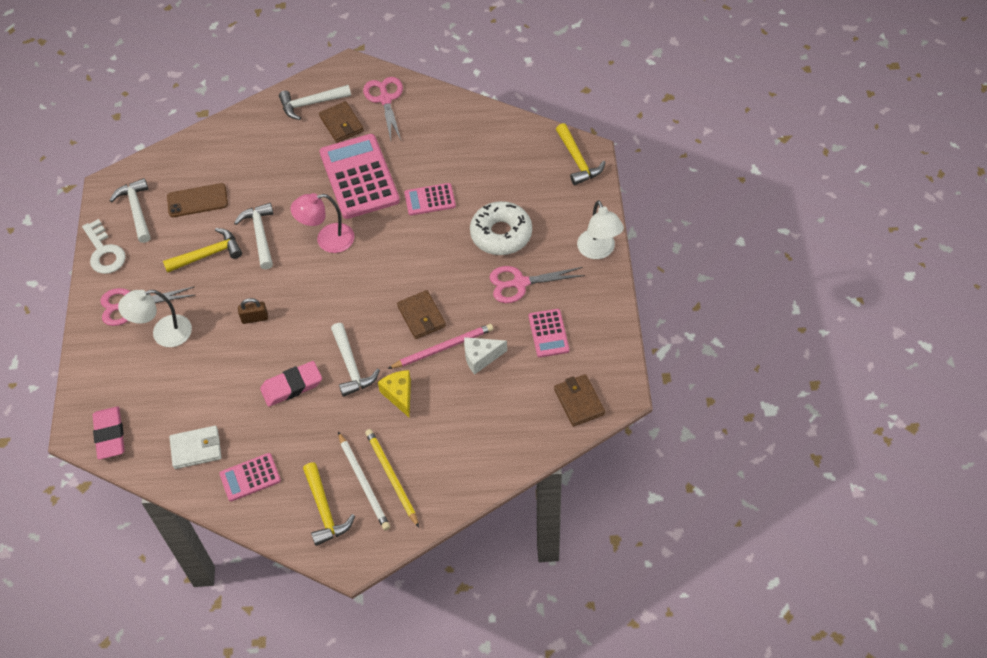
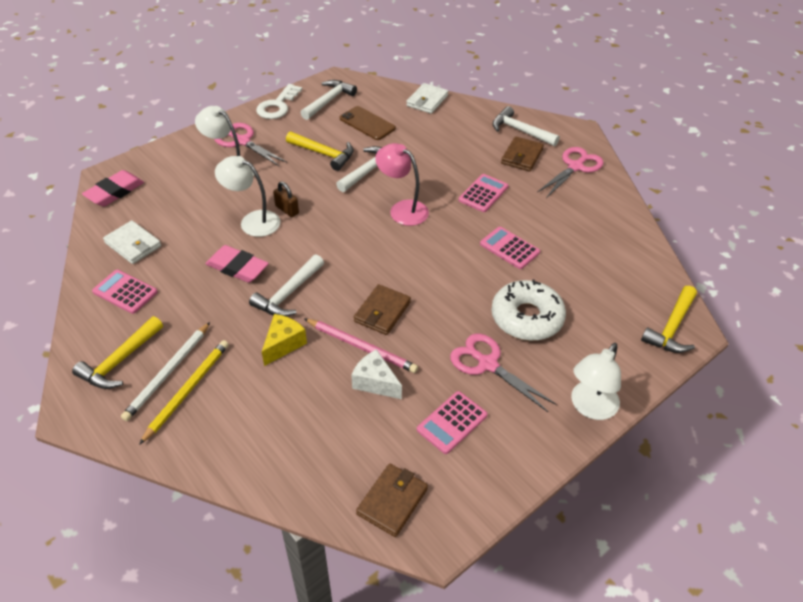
camera: 50 degrees right, 10 degrees down
(209, 140) = (427, 101): none -> white wallet
(246, 349) = (252, 221): none -> white lamp
(359, 177) = (483, 193): pink calculator -> pink calculator, size x0.51

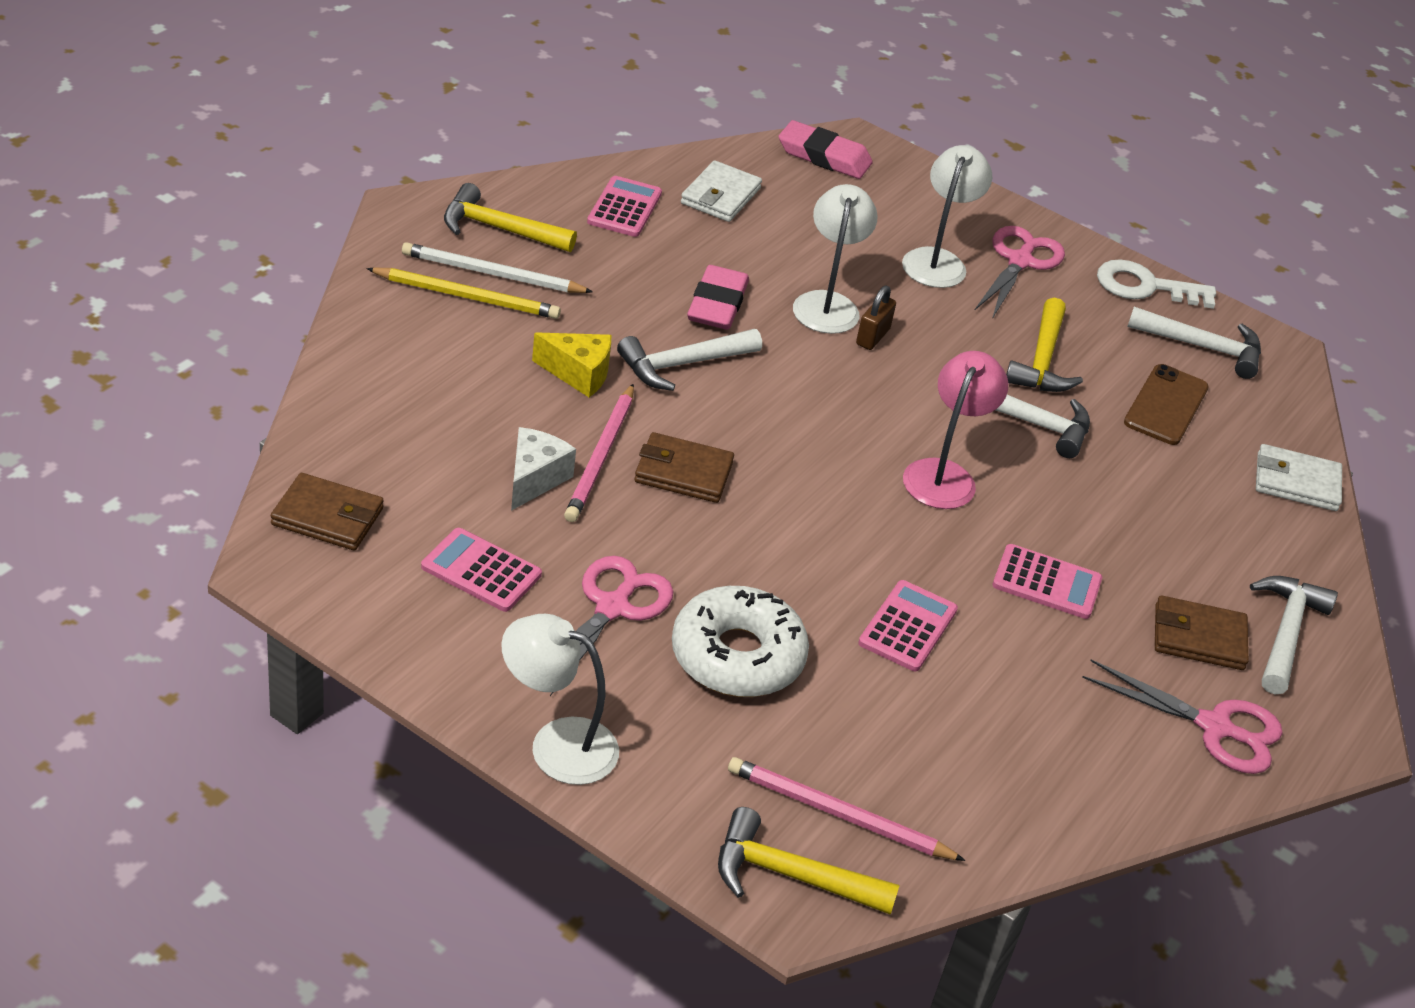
camera: 70 degrees right, 5 degrees down
(288, 294) = (682, 364): white hammer -> white hammer turned 45 degrees counterclockwise
(632, 302) = (838, 814): none -> pink pencil

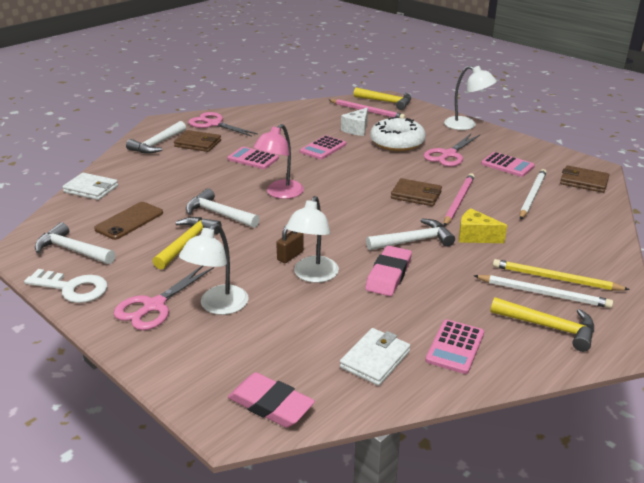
camera: 165 degrees left, 10 degrees down
(452, 473) = (532, 196): none -> white pencil
(535, 479) = (490, 193): white cheese -> white cheese (356, 129)

